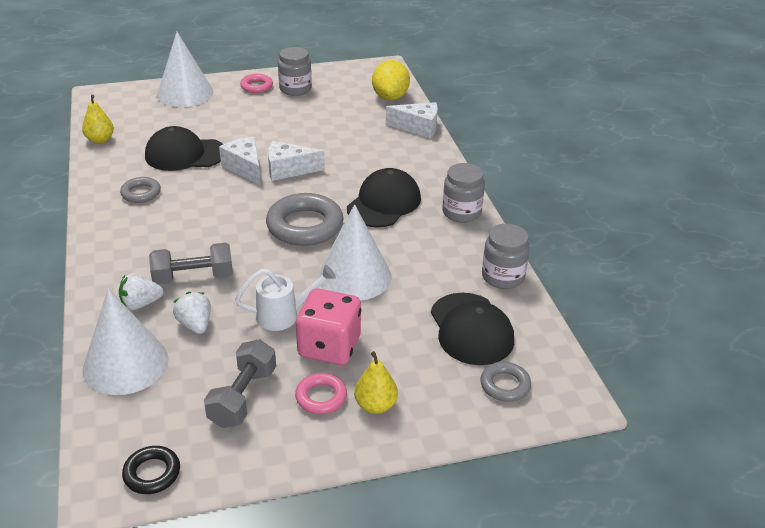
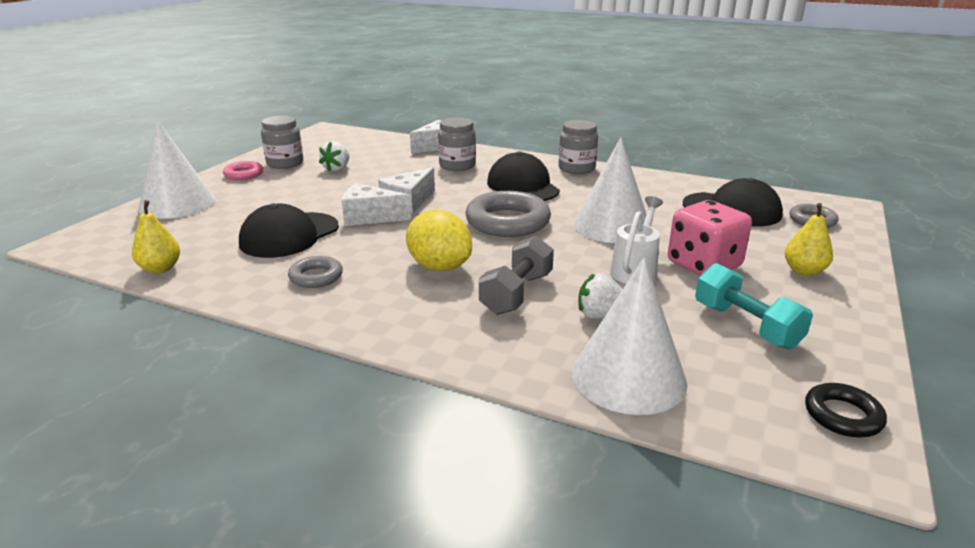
camera: 50 degrees left, 10 degrees down
(141, 304) = (526, 335): white strawberry -> white strawberry (337, 169)
(243, 397) = (745, 325): grey dumbbell -> turquoise dumbbell
(321, 397) = (775, 289): pink ring -> none
(390, 97) = (375, 141): yellow lemon -> yellow lemon (439, 267)
(503, 277) = (676, 182): grey jar -> grey jar (457, 165)

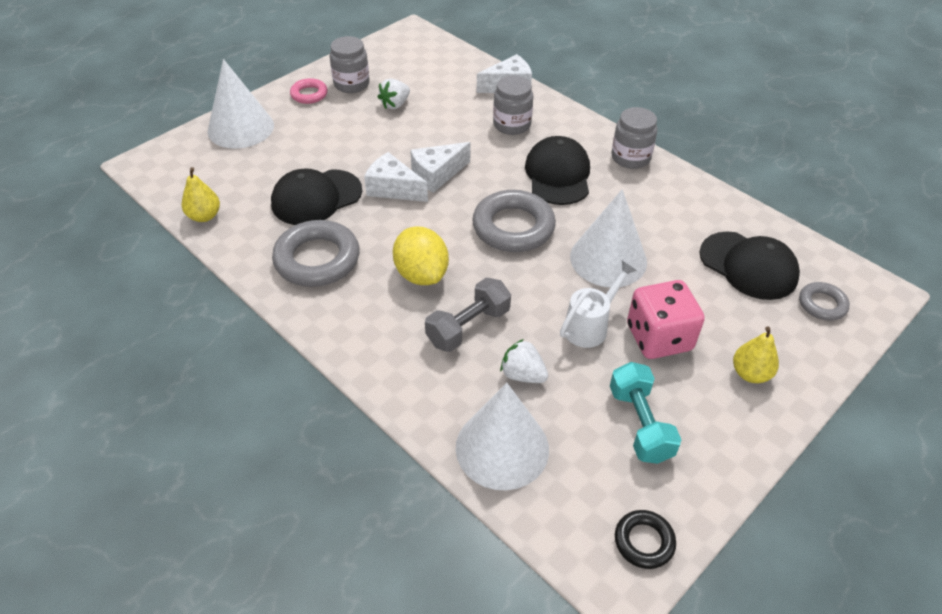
camera: 20 degrees right, 20 degrees up
(316, 277) = (317, 259): grey ring -> grey ring, size x1.87

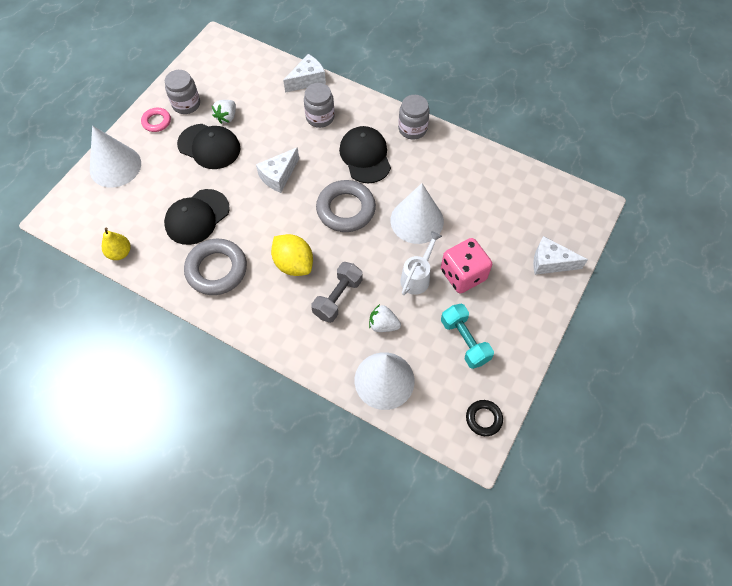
camera: 15 degrees left, 15 degrees up
(393, 189) = (251, 196): white cheese -> white cheese (550, 262)
(748, 266) = (509, 204): black cap -> black cap (209, 146)
(750, 373) = (524, 287): yellow pear -> none
(822, 304) = (560, 223): grey ring -> none

